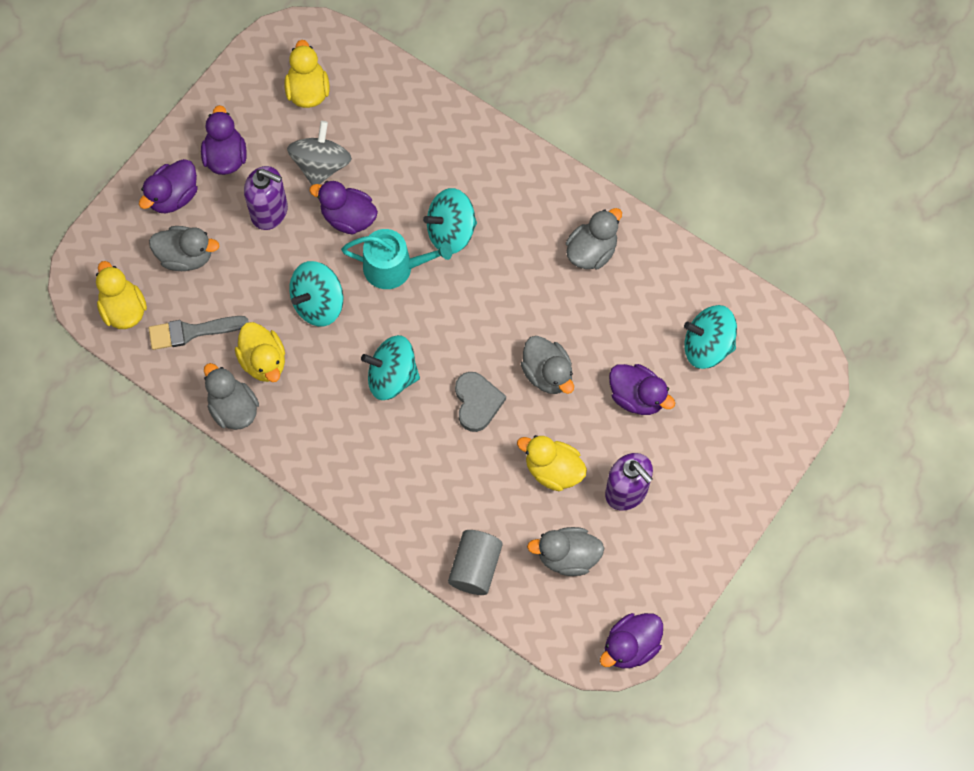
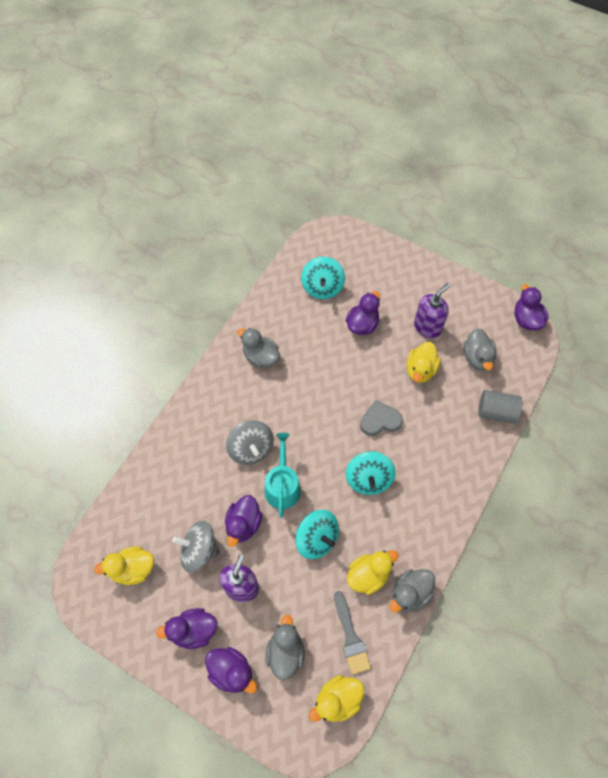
camera: 95 degrees left, 5 degrees down
(451, 232) = (251, 449): turquoise spinning top -> grey spinning top
(547, 374) = (353, 378): grey duck -> none
(630, 646) = (526, 319): purple duck -> purple duck turned 150 degrees counterclockwise

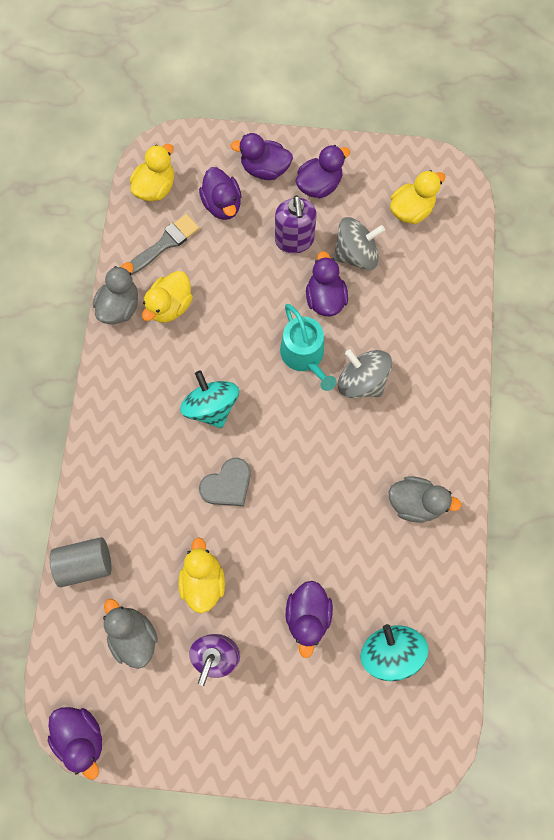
camera: 155 degrees right, 10 degrees up
(285, 652) = (222, 205): grey duck -> purple duck
(316, 539) = (240, 318): turquoise spinning top -> none
(350, 636) = (165, 243): grey brush -> grey brush turned 90 degrees clockwise

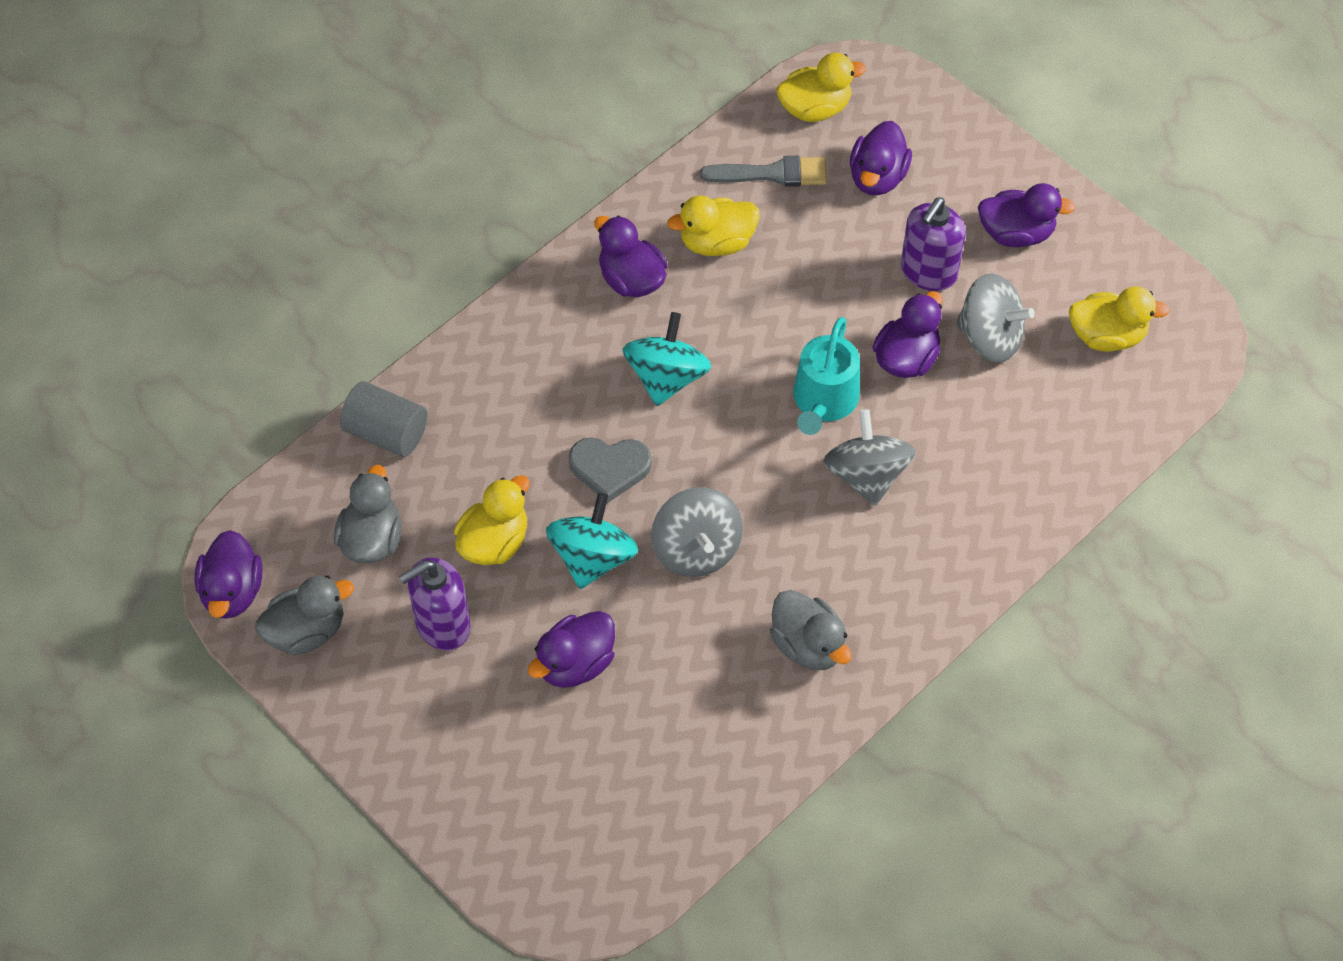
camera: 40 degrees right, 15 degrees down
(120, 307) = (659, 204): grey duck -> grey duck (306, 631)
(265, 169) = (965, 172): purple duck -> purple duck (631, 279)
(313, 495) = (696, 549): none -> grey spinning top
(390, 651) = (632, 770): turquoise spinning top -> turquoise spinning top (592, 558)

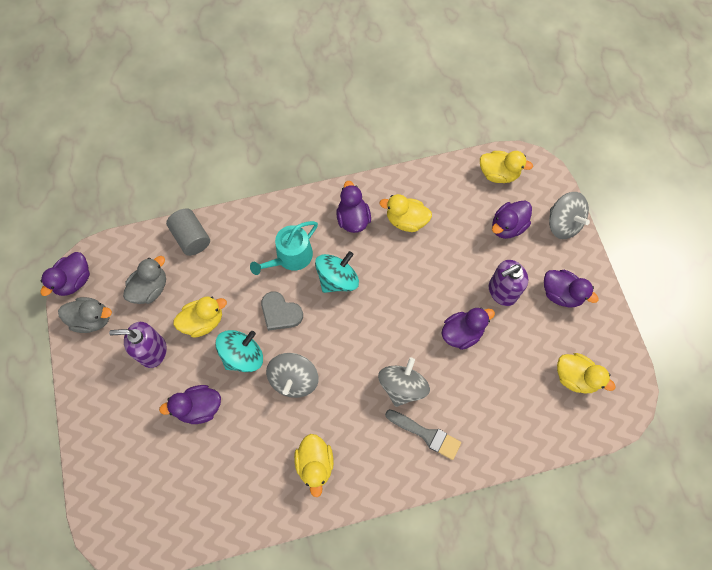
camera: 30 degrees right, 10 degrees up
(771, 174) = (455, 198): grey brush -> grey brush (426, 434)
(808, 645) = (315, 464): grey duck -> yellow duck
(823, 401) = (405, 334): turquoise watering can -> turquoise watering can (290, 257)
(990, 337) = (512, 344): grey spinning top -> grey spinning top (563, 223)

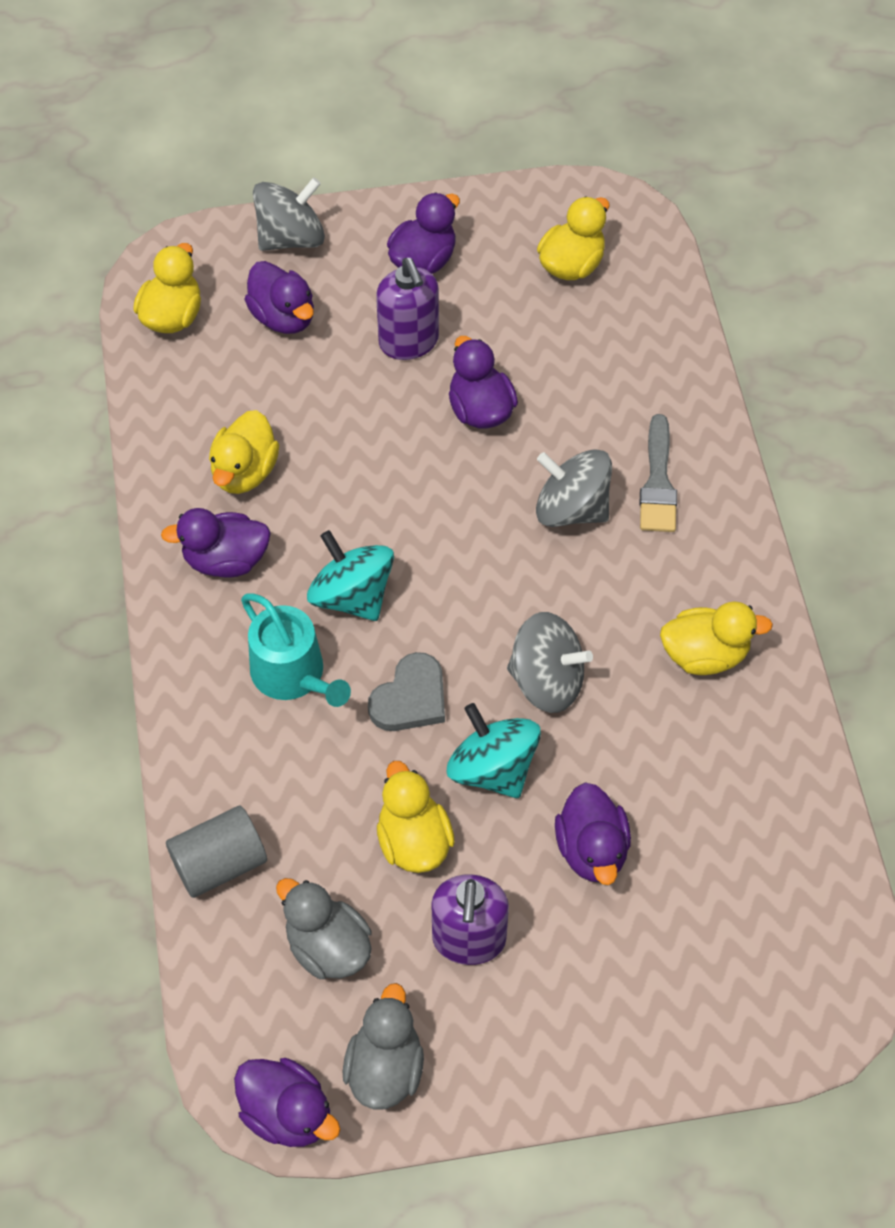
camera: 85 degrees left, 10 degrees down
(426, 434) = (658, 482): grey brush -> grey brush turned 150 degrees clockwise

